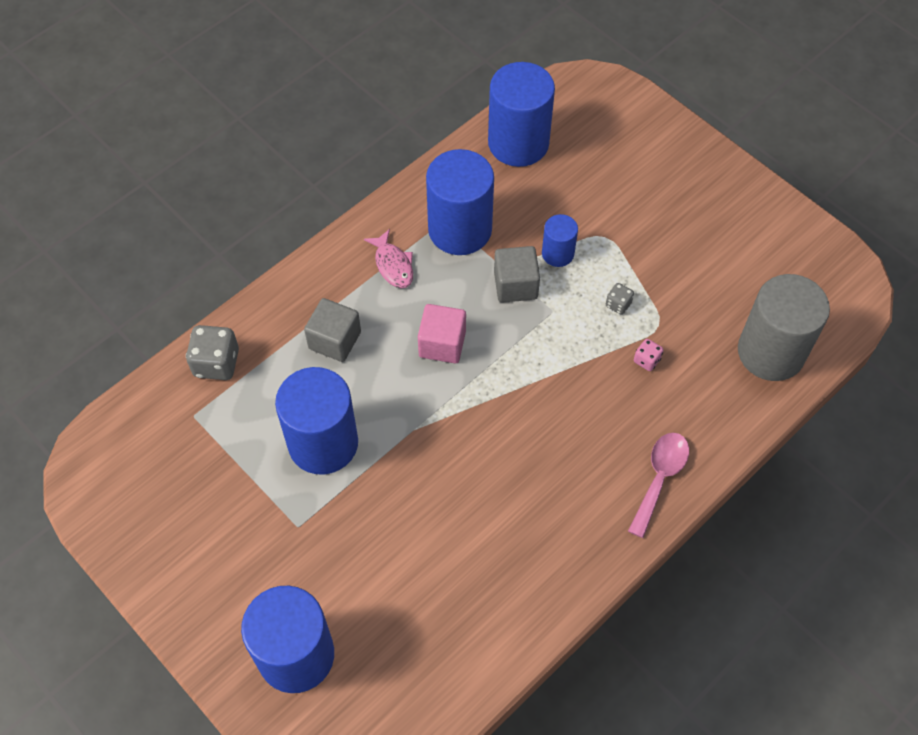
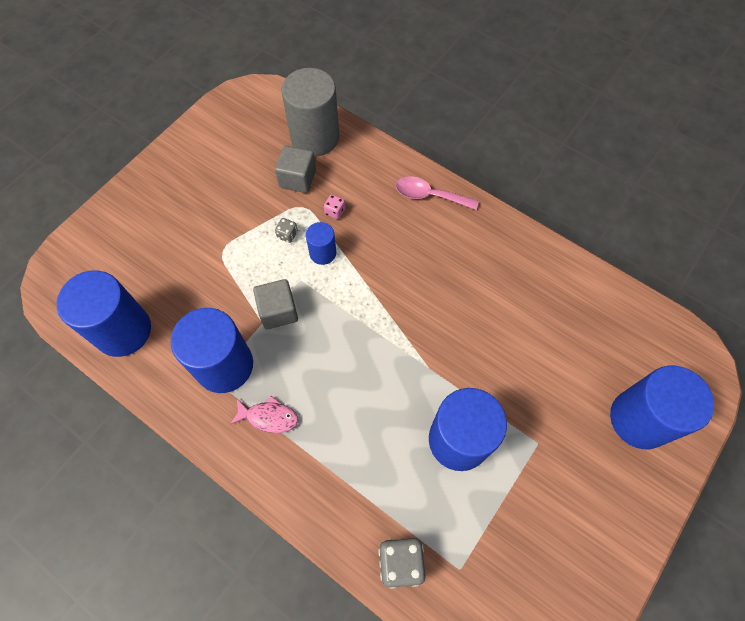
camera: 100 degrees left, 5 degrees up
(334, 340) = (356, 453): grey cube -> grey cube (297, 179)
(393, 265) = (269, 417): pink fish -> pink fish turned 45 degrees clockwise
(442, 344) = (345, 360): pink cube -> none
(557, 253) = (243, 283): blue cylinder -> blue cylinder (323, 253)

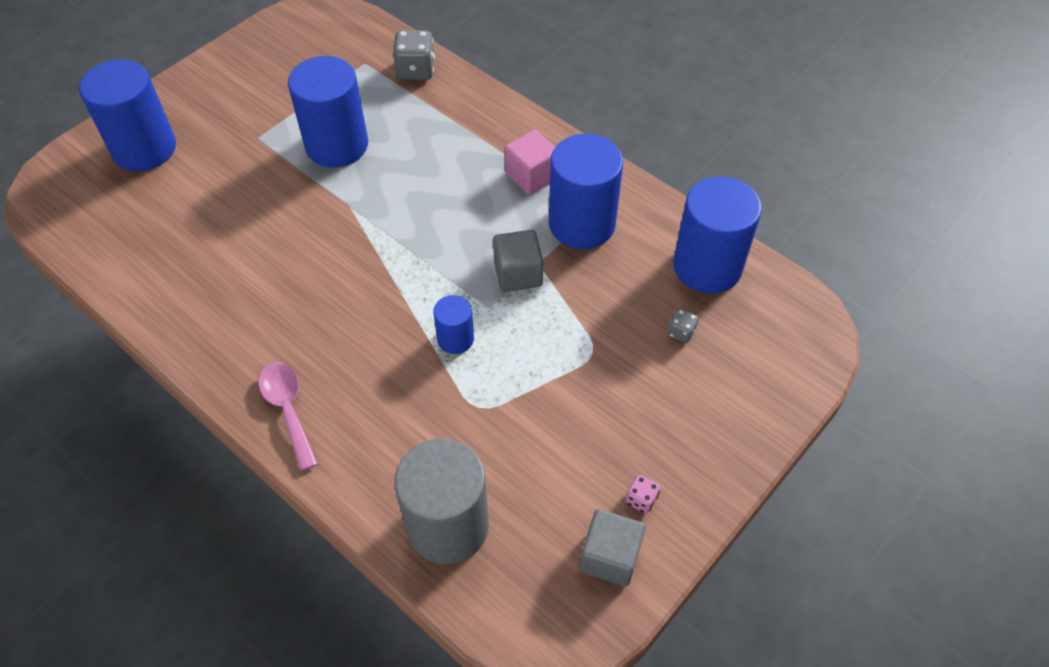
camera: 175 degrees left, 10 degrees down
(269, 417) = (531, 175): pink fish -> pink cube
(287, 235) = (502, 367): grey dice -> grey dice (681, 332)
(297, 179) = (482, 452): grey cube -> grey cube (610, 557)
(335, 211) = (431, 395): pink dice -> pink dice (641, 499)
(429, 195) = (288, 409): pink spoon -> pink spoon turned 135 degrees counterclockwise

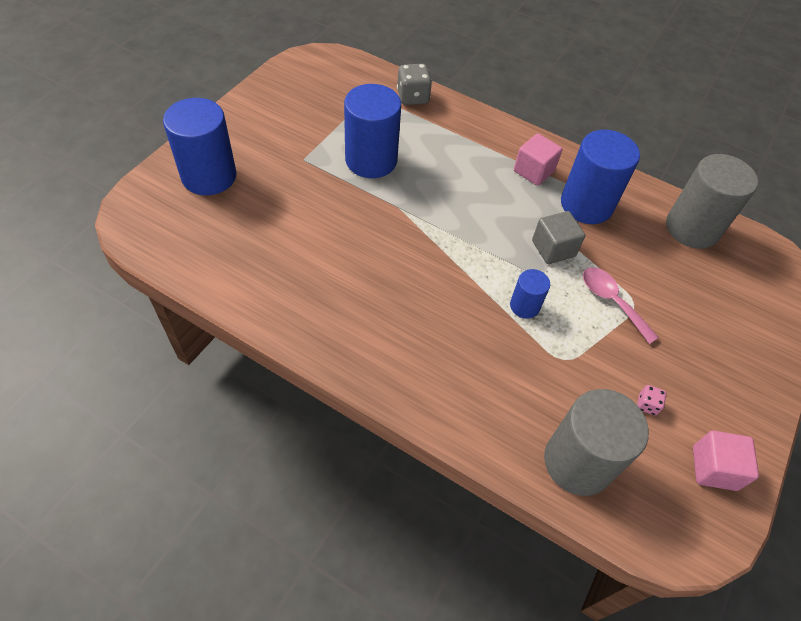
camera: 15 degrees left, 0 degrees up
(288, 409) = (409, 381): pink spoon -> pink spoon (611, 301)
(610, 557) = (714, 468): grey cube -> pink cube
(641, 499) = (718, 417): pink dice -> pink dice (647, 405)
(681, 332) = (694, 281): grey dice -> none
(707, 266) = (692, 228): blue cylinder -> grey cylinder

